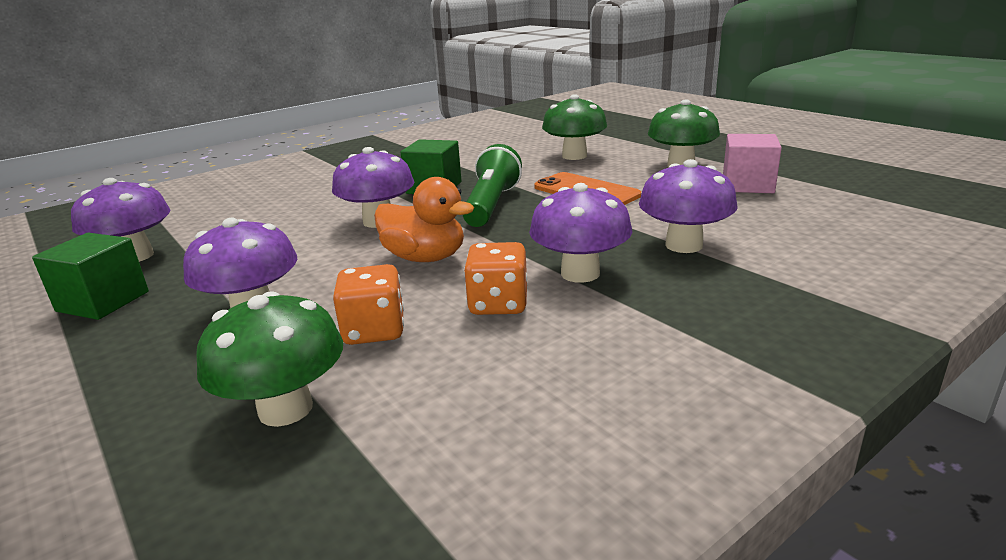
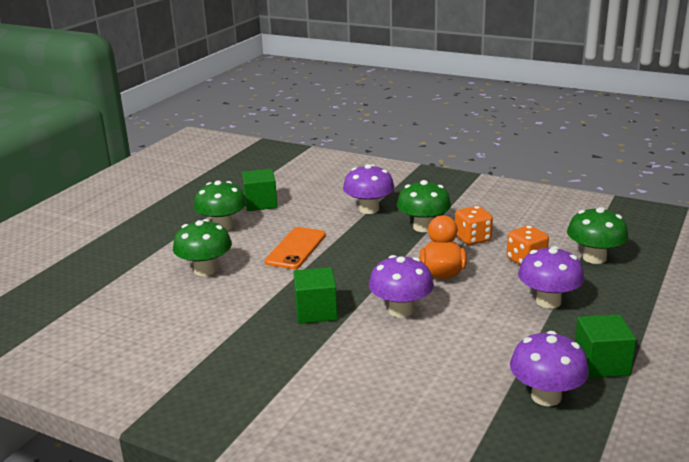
camera: 115 degrees left, 0 degrees up
(491, 205) = (341, 276): green flashlight -> none
(580, 273) = (423, 227): purple mushroom -> green mushroom
(747, 185) = (260, 203): pink cube -> green cube

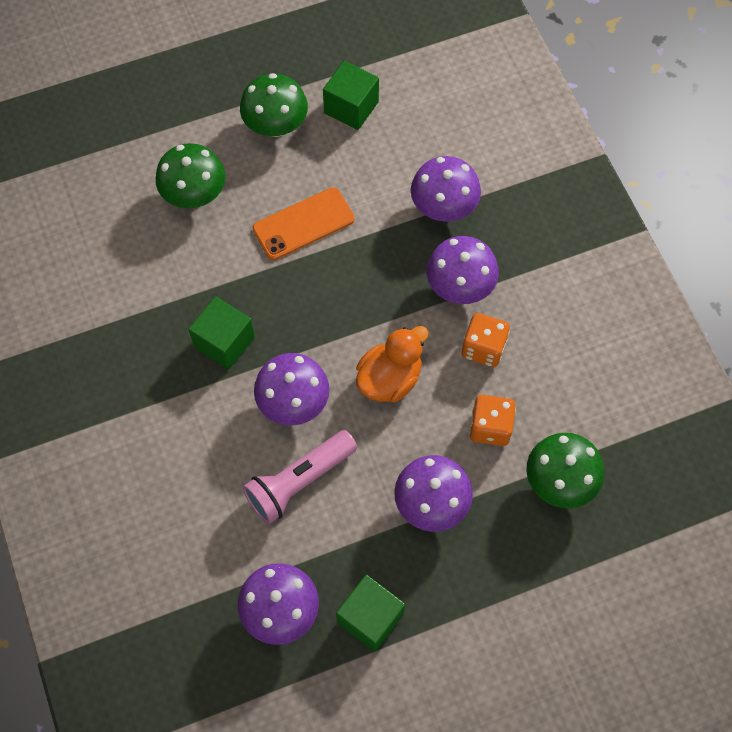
camera: 40 degrees right, 40 degrees up
(423, 227) = (460, 287): green mushroom -> purple mushroom
(459, 337) = (299, 481): none -> pink flashlight

